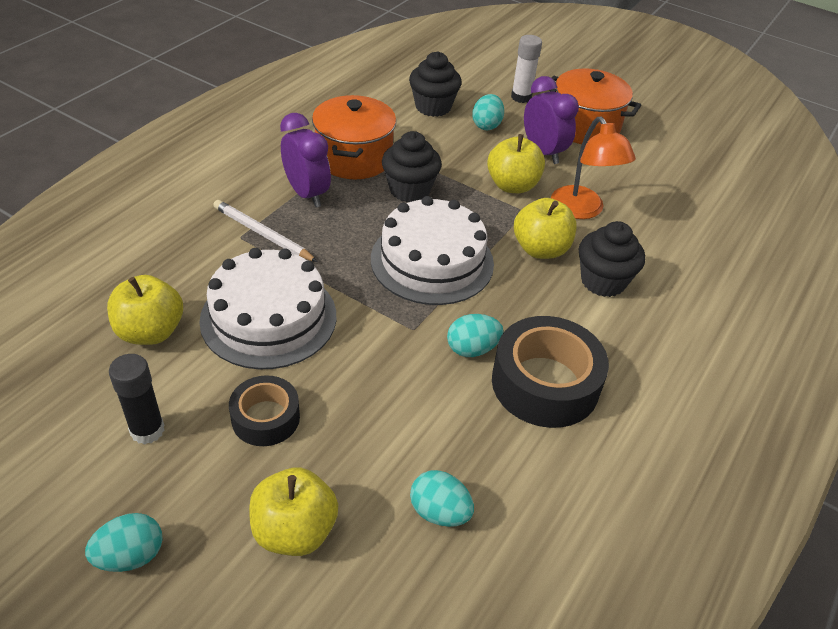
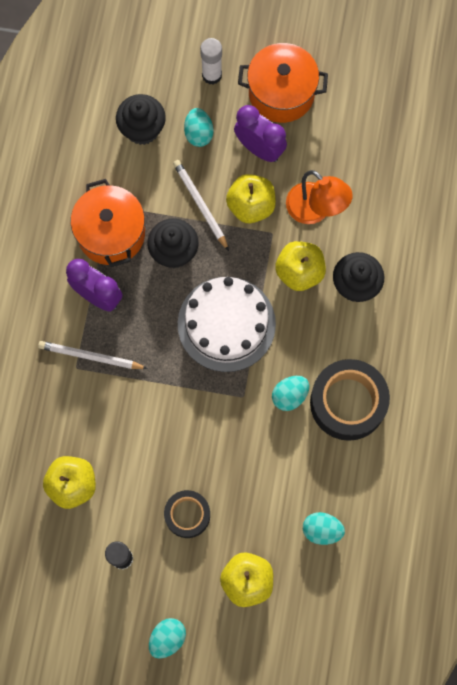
camera: 20 degrees left, 30 degrees up
(269, 317) = (142, 434): white cake -> none
(459, 168) = (200, 205): none -> white pencil

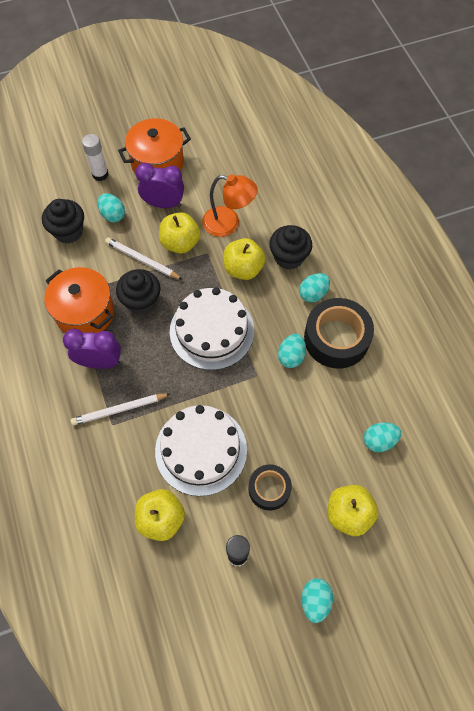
camera: 30 degrees left, 10 degrees down
(145, 441) = (201, 450): none -> white cake
(355, 340) = (313, 294): none -> turquoise egg

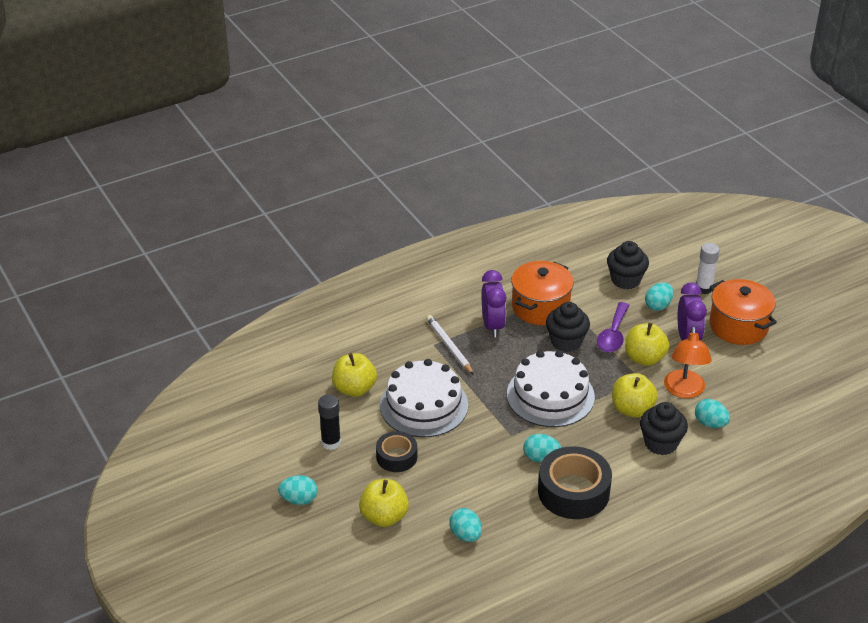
camera: 80 degrees right, 25 degrees down
(142, 260) = (613, 335): white pencil -> purple spoon
(313, 294) = (622, 467): turquoise egg -> turquoise egg (710, 423)

